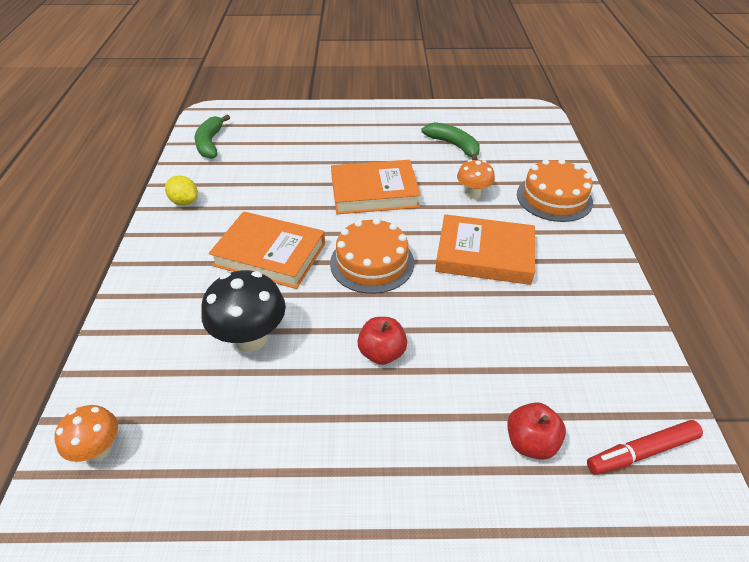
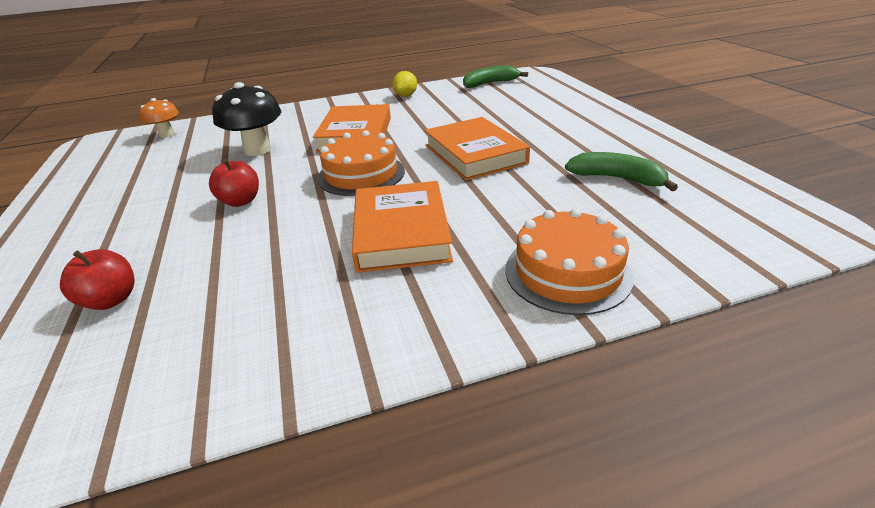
camera: 75 degrees right, 10 degrees down
(454, 146) = (617, 178): green banana -> green banana turned 90 degrees counterclockwise
(473, 194) = (519, 207): orange mushroom -> none
(641, 452) = (62, 394): red marker -> none

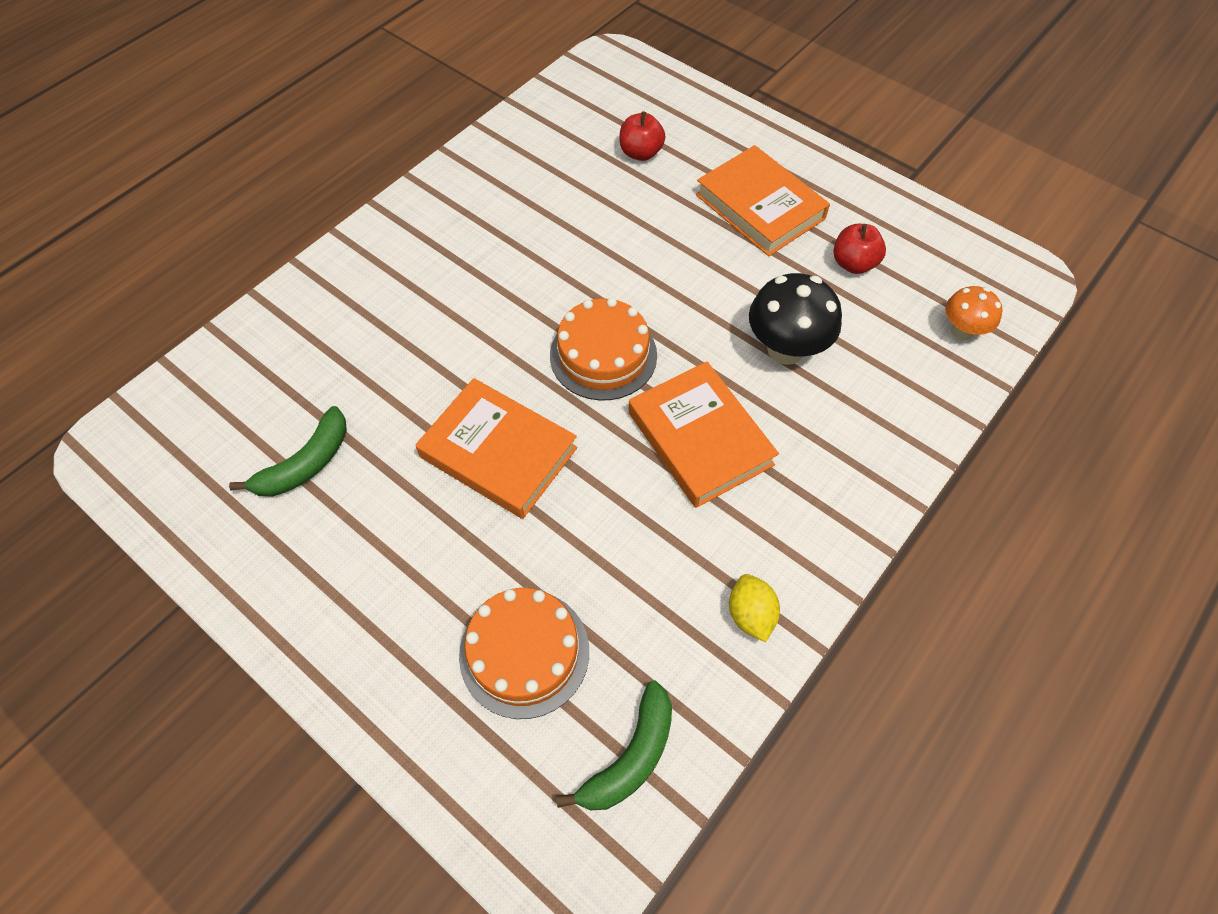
camera: 145 degrees right, 25 degrees up
(241, 201) = (681, 266): red apple -> red apple (853, 264)
(401, 232) = (488, 291): orange book -> orange book (760, 206)
(567, 272) = (326, 304): orange cake -> orange cake (524, 652)
(617, 178) = (306, 464): green banana -> green banana turned 45 degrees counterclockwise

